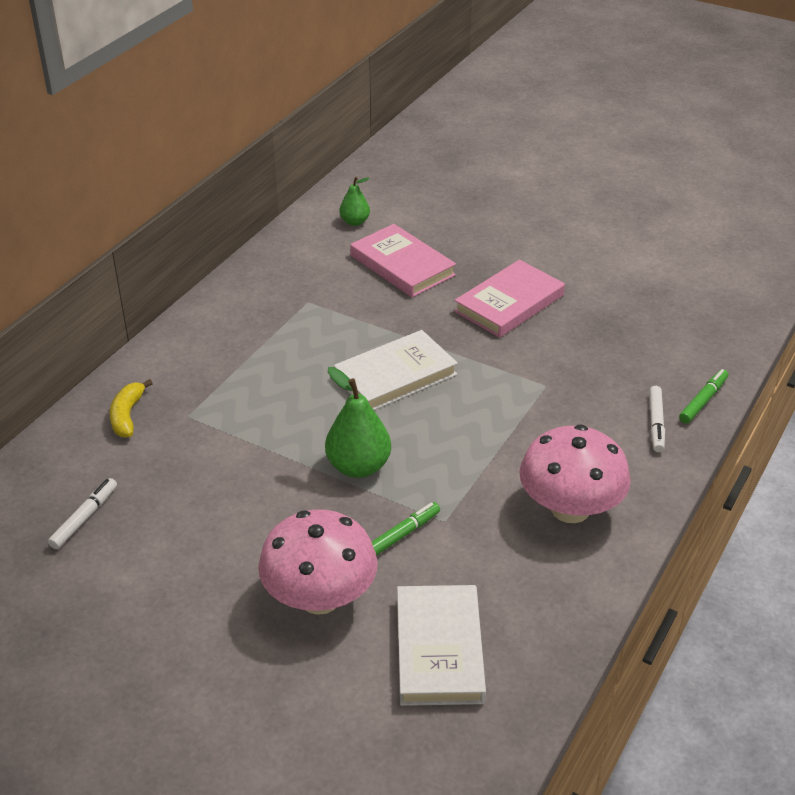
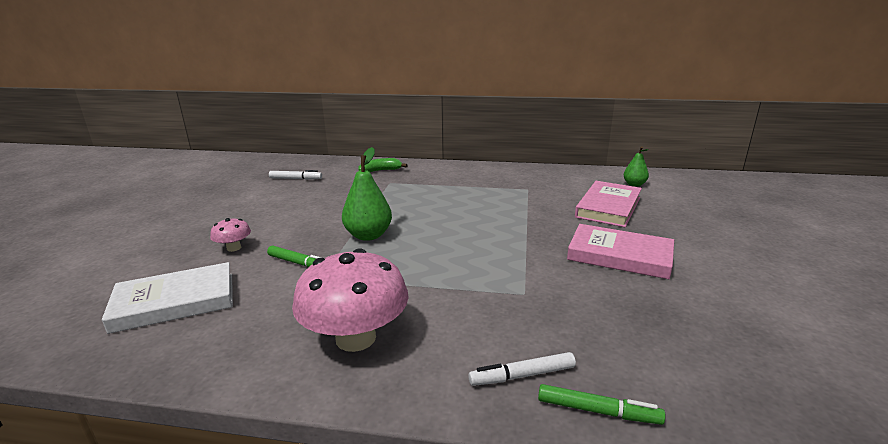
camera: 70 degrees right, 15 degrees down
(127, 416) = (380, 171): yellow banana -> green banana
(320, 597) = (234, 248): pink mushroom -> pink mushroom, size x0.46
(395, 376) = (476, 229): white book -> none

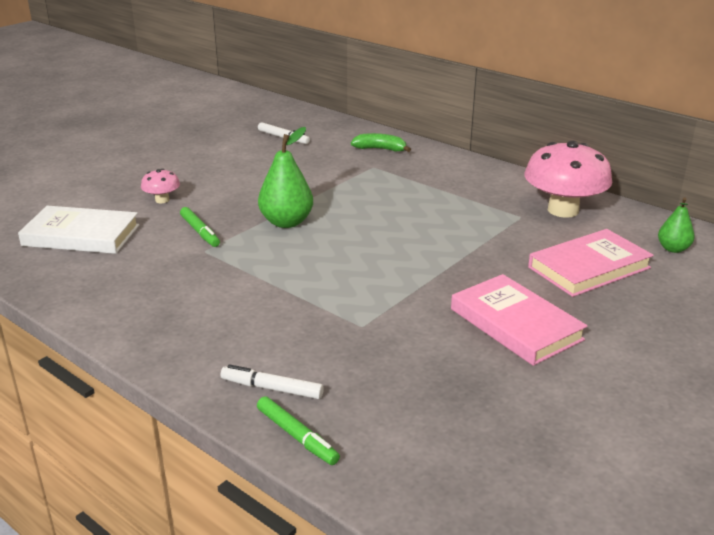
camera: 30 degrees right, 5 degrees up
(355, 338) = (179, 311): pink mushroom -> pink mushroom (563, 210)

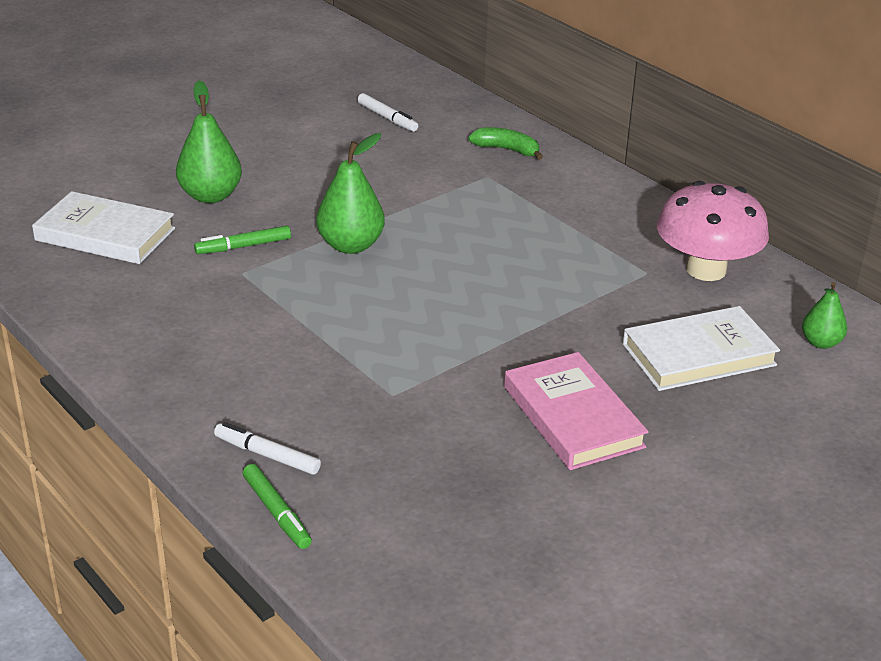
camera: 10 degrees right, 5 degrees up
(162, 200) = (210, 196): pink mushroom -> green pear
(200, 232) = (243, 246): green marker -> green marker turned 90 degrees clockwise
(589, 268) = (699, 355): pink book -> white book

